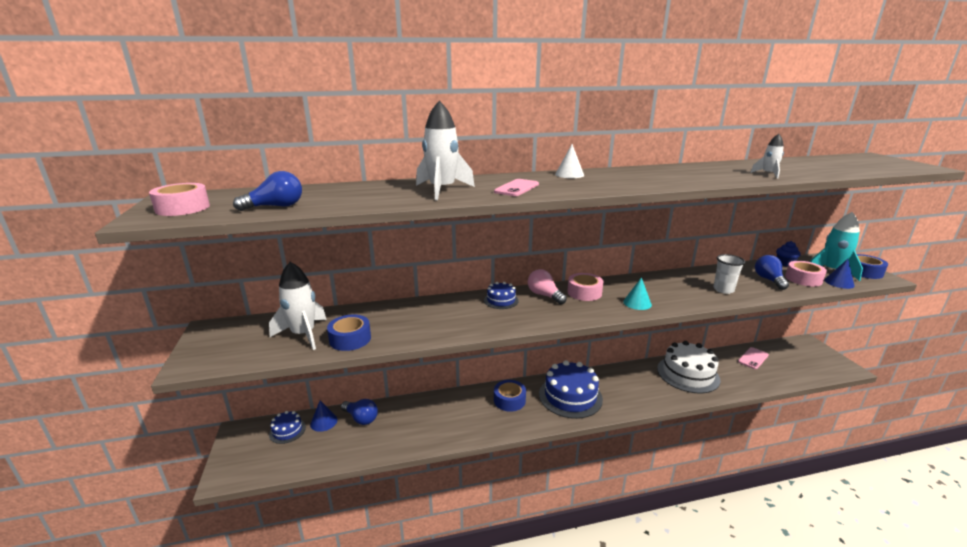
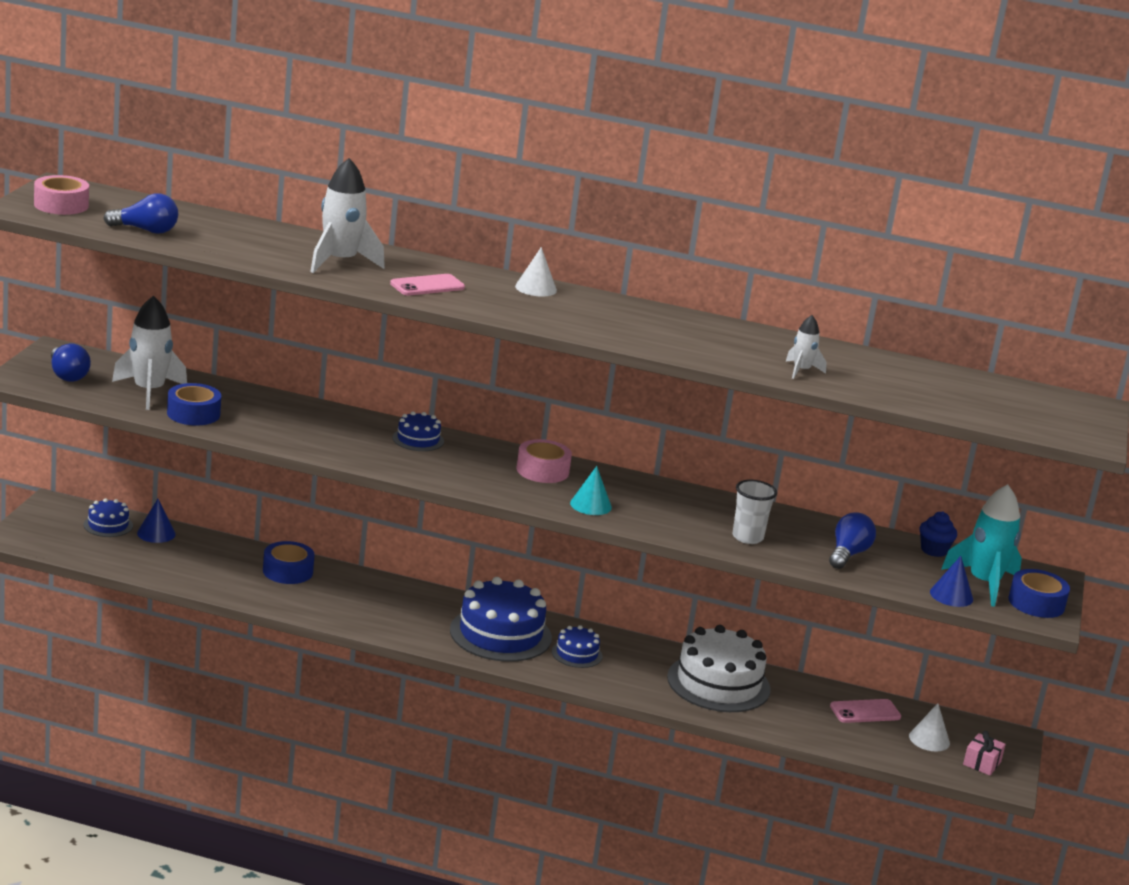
camera: 25 degrees right, 0 degrees up
(361, 418) = (203, 548): blue light bulb -> blue light bulb (67, 375)
(509, 400) = (411, 605): blue tape -> blue tape (287, 571)
(544, 295) = (483, 454): pink light bulb -> none
(615, 390) = (577, 654): none -> blue cake
(792, 360) = (929, 739): none -> white cone
(803, 279) = (906, 573): pink tape -> none
(825, 362) = (982, 763): none -> pink gift

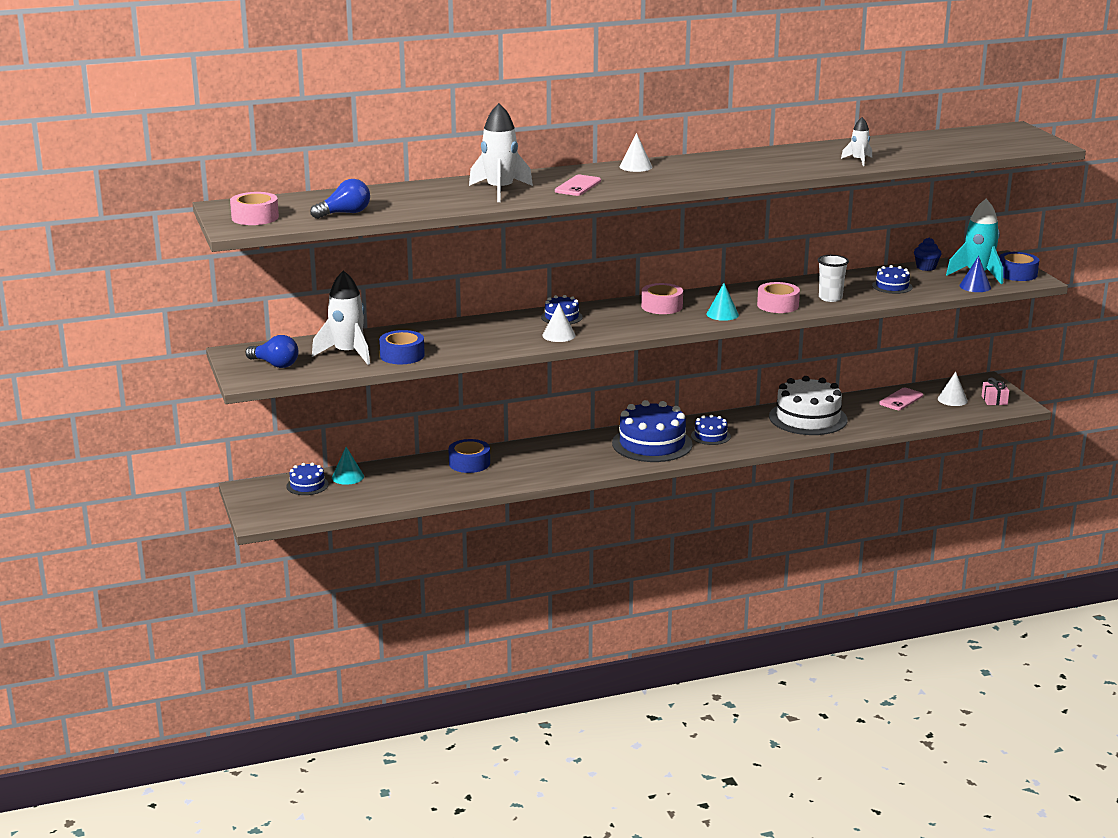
camera: 30 degrees left, 0 degrees up
(156, 533) = (347, 477): blue cone -> turquoise cone
(378, 456) = (558, 335): none -> white cone
(671, 520) = (778, 305): none -> pink tape
(848, 554) = (892, 286): blue light bulb -> blue cake

